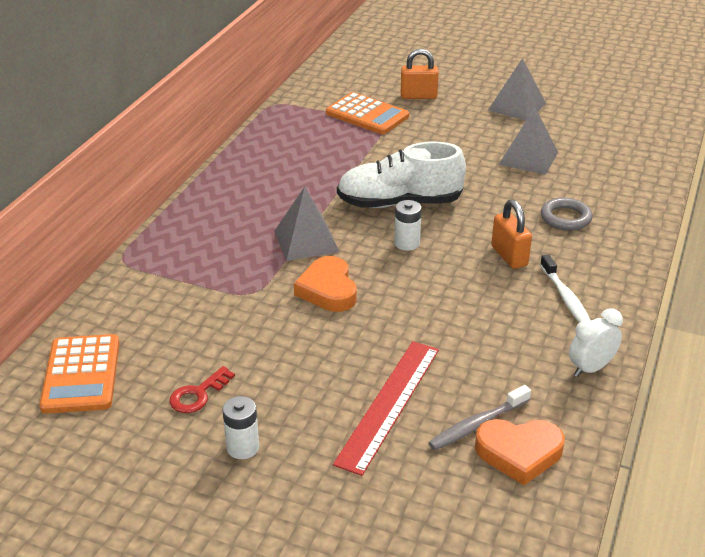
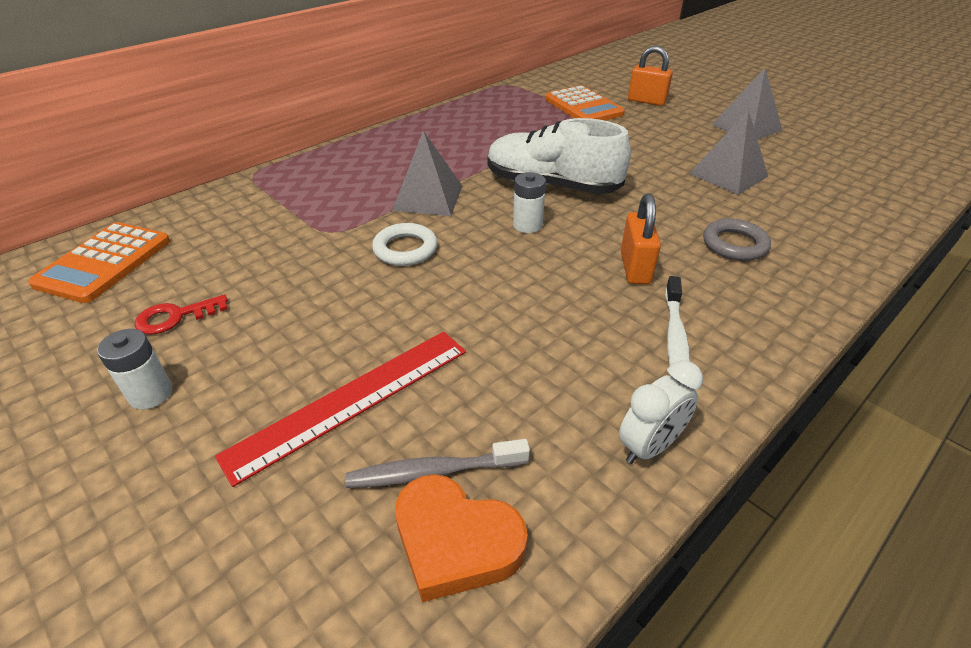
camera: 25 degrees right, 5 degrees up
(328, 290) = (405, 249): orange heart -> white ring
(590, 368) = (649, 446): white clock -> white clock turned 150 degrees clockwise

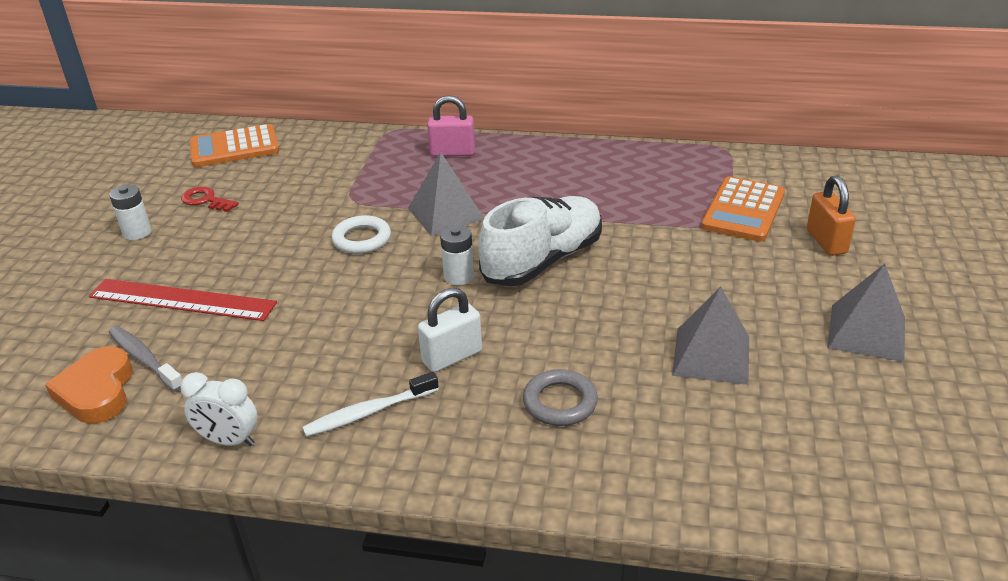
camera: 55 degrees right, 5 degrees down
(342, 163) = (452, 153): none -> pink padlock
(551, 185) = (543, 260): white shoe -> white shoe turned 60 degrees clockwise
(635, 268) = (452, 357): orange padlock -> white padlock

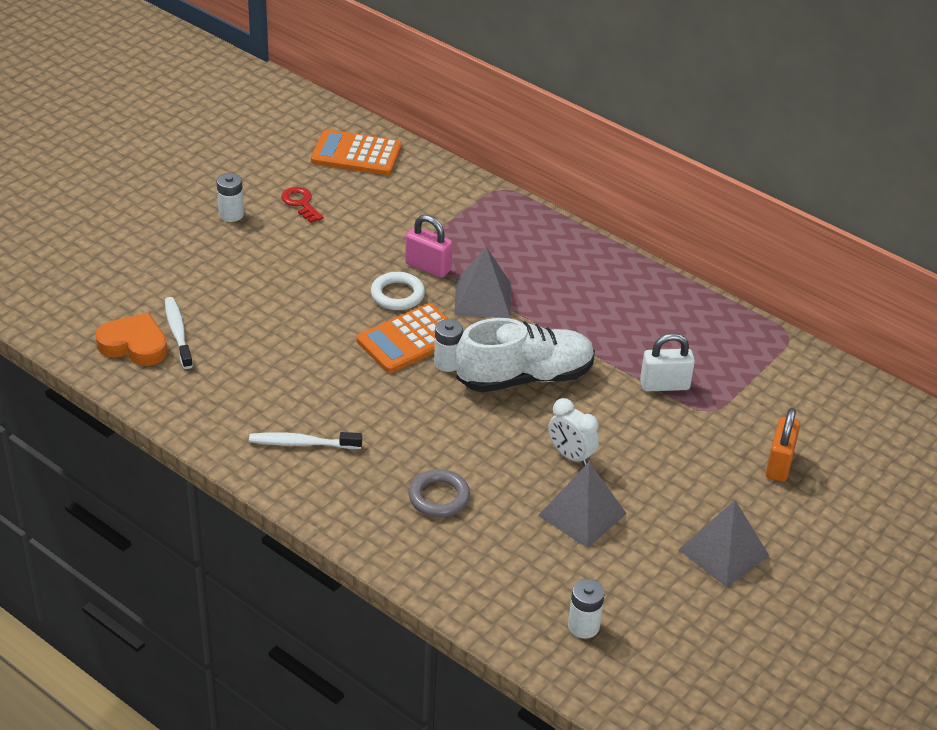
camera: 25 degrees right, 5 degrees up
(97, 391) = (134, 345): orange heart -> orange heart turned 90 degrees clockwise
(144, 359) = (178, 332): grey toothbrush -> white toothbrush
(182, 300) = (230, 293): red ruler -> none
(229, 440) = (199, 421): white clock -> white clock (570, 456)
(452, 153) = (537, 237): pink padlock -> pink padlock (428, 267)
(452, 357) = (390, 428): white padlock -> white padlock (664, 385)
(743, 210) = (738, 404): orange calculator -> orange calculator (410, 339)
(824, 464) = (583, 626): none -> white battery

